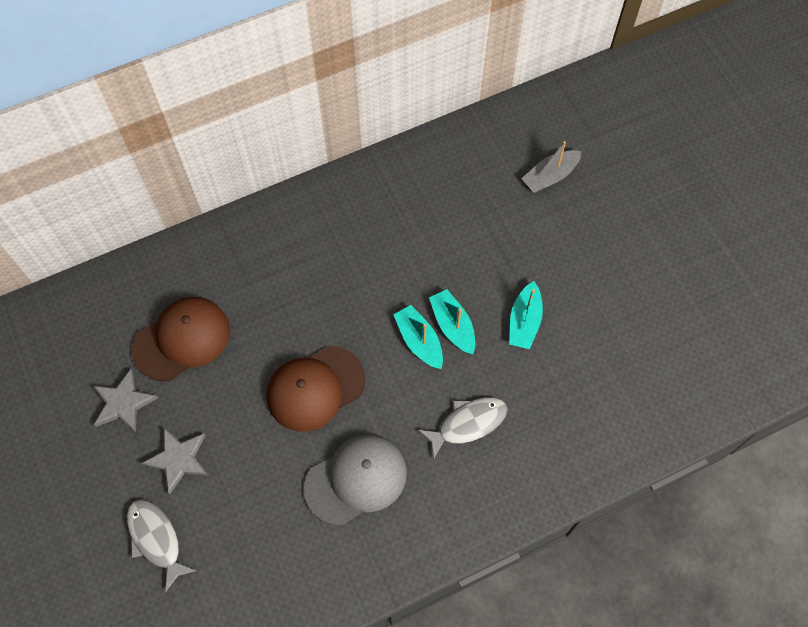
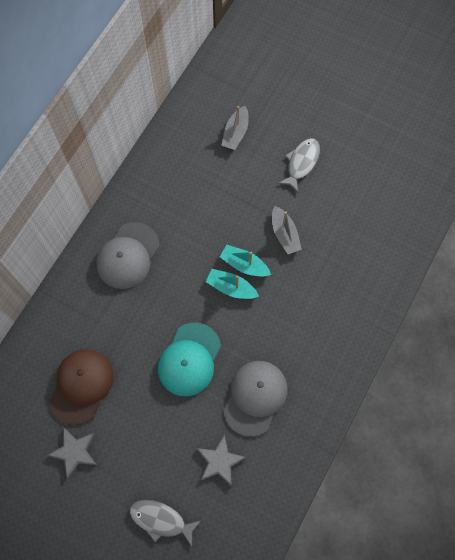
camera: 35 degrees left, 5 degrees up
(178, 459) = (137, 462): grey star -> grey star (219, 461)
(315, 388) = (189, 359): brown cap -> turquoise cap
(332, 235) = (128, 256): none -> grey cap
(467, 424) = (296, 319): grey fish -> grey fish (301, 163)
(524, 321) = (284, 234): turquoise boat -> grey boat

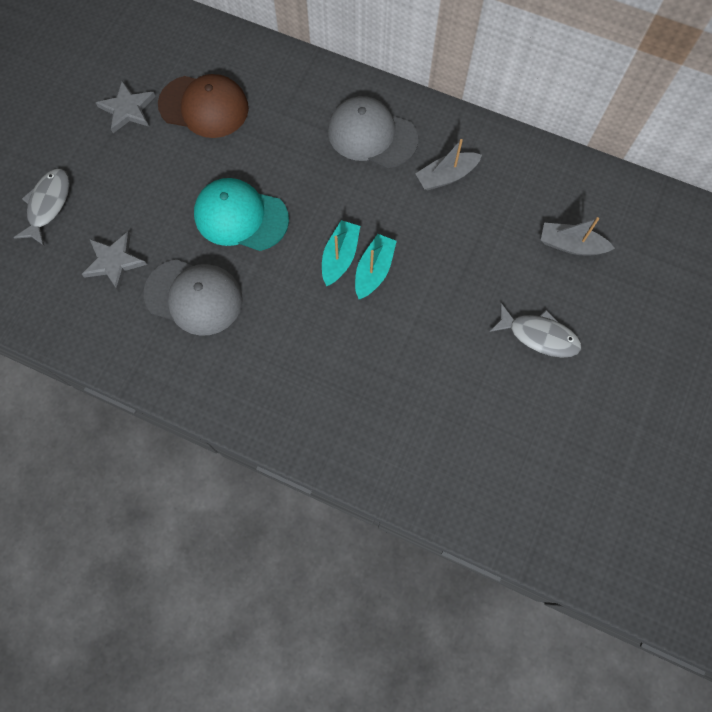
camera: 85 degrees right, 0 degrees up
(284, 234) = (425, 319): grey boat -> grey boat (446, 176)

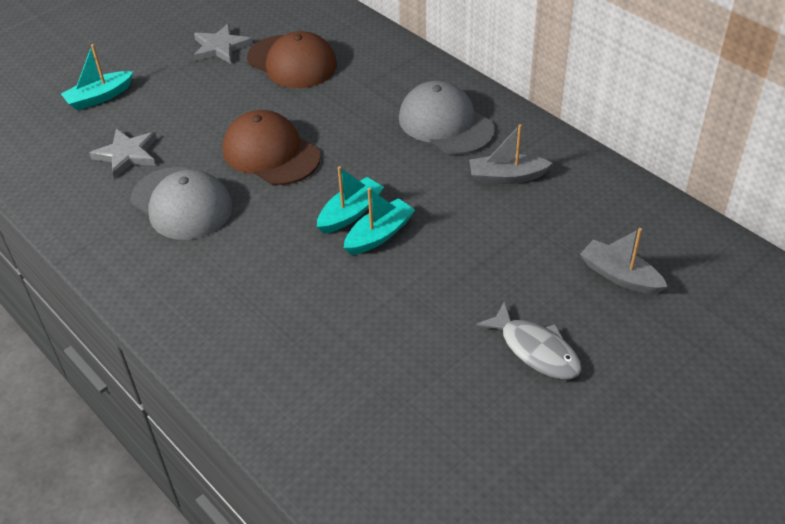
camera: 25 degrees right, 25 degrees down
(48, 205) = (99, 97): grey fish -> turquoise boat
(241, 217) = (271, 153): turquoise cap -> brown cap

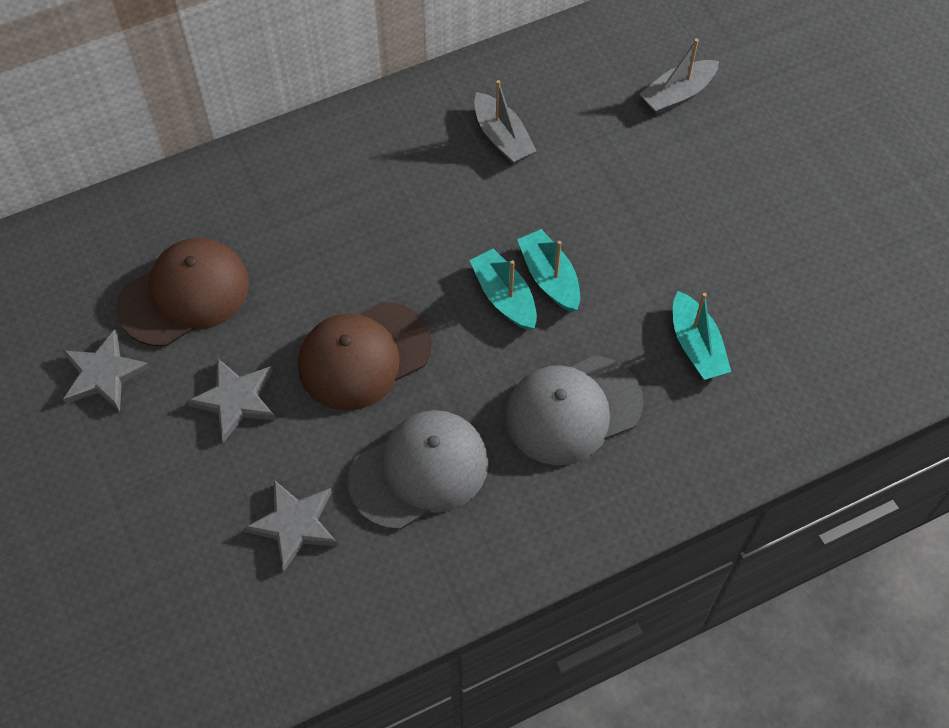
camera: 75 degrees left, 15 degrees up
(99, 97) = (145, 547): turquoise boat -> turquoise boat (696, 345)
(217, 105) = (236, 400): none -> grey star
(445, 123) = (387, 166): grey cap -> grey cap (573, 410)
(507, 177) = (502, 137): grey boat -> grey boat turned 45 degrees counterclockwise
(535, 350) = (750, 191): grey fish -> none

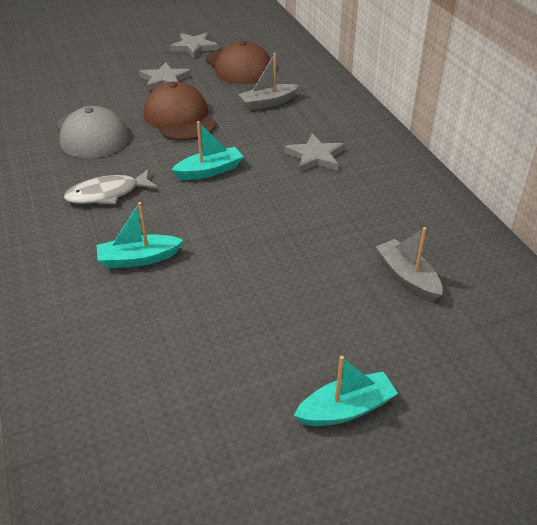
camera: 95 degrees right, 20 degrees down
(294, 524) = (79, 95): grey star -> grey star (315, 156)
(502, 137) = (354, 178): grey boat -> grey boat (268, 103)
(549, 278) = (221, 191): turquoise boat -> turquoise boat (345, 409)
(573, 410) = (107, 194): grey cap -> grey fish

